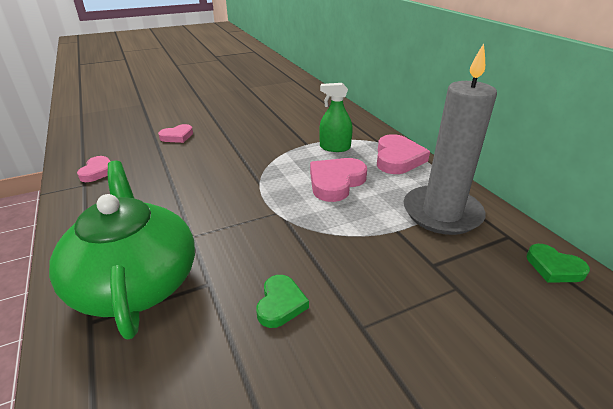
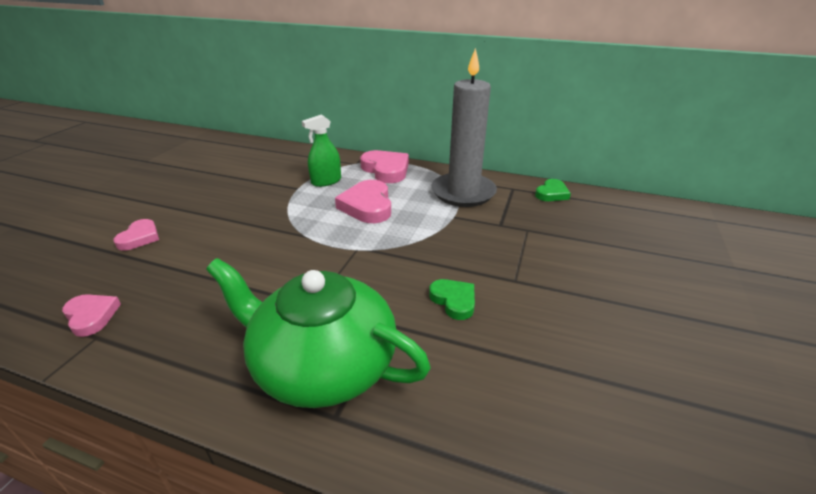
camera: 45 degrees left, 0 degrees up
(554, 267) = (551, 193): green heart -> green heart turned 45 degrees counterclockwise

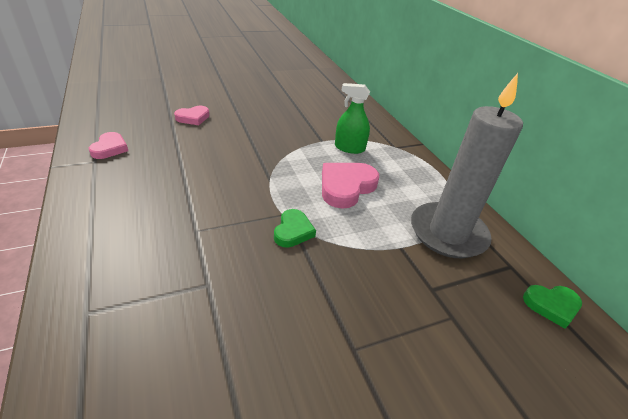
camera: 45 degrees right, 5 degrees up
(323, 364) = (135, 274): green teapot -> none
(386, 170) = (411, 167): pink heart -> none
(454, 301) = (276, 315): green heart -> green heart (293, 231)

